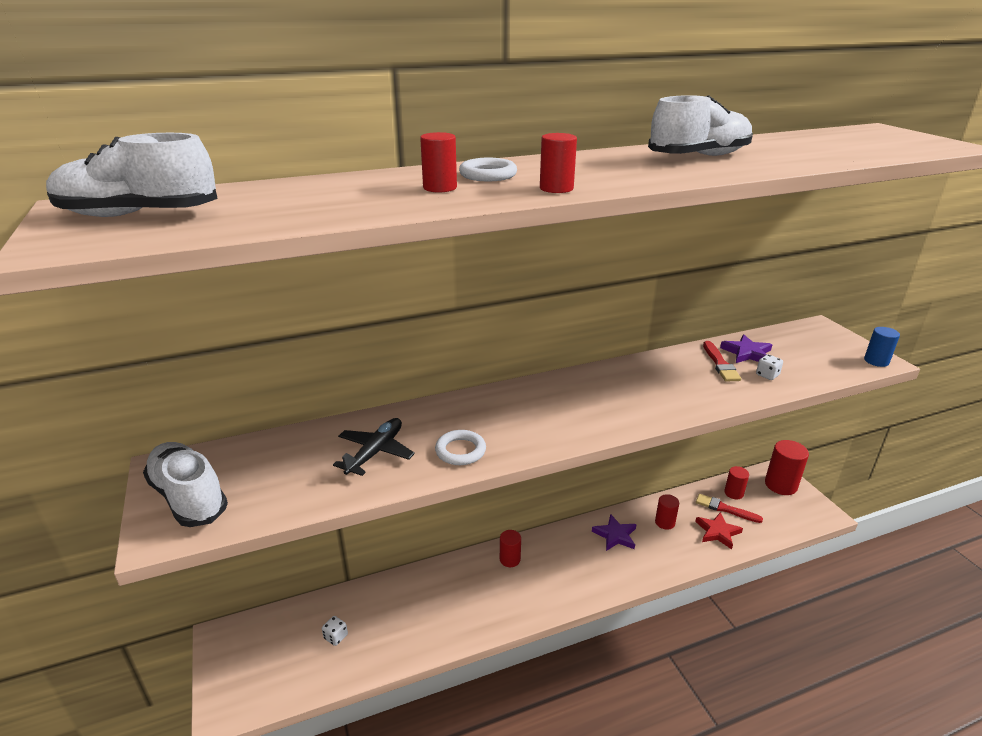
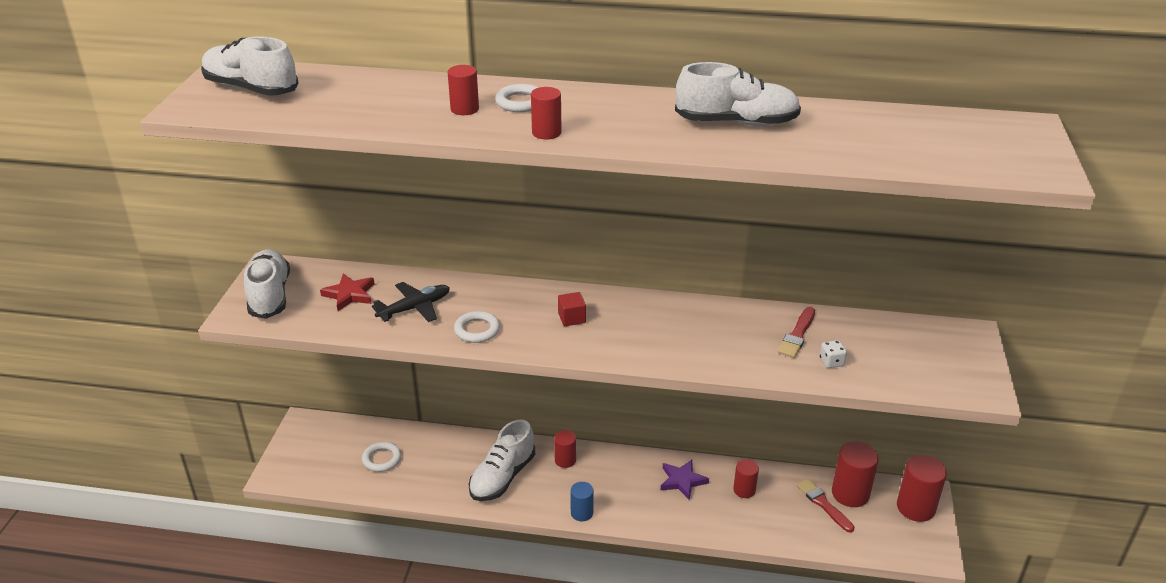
camera: 30 degrees right, 5 degrees up
(336, 637) = (381, 459): white dice -> white ring
(467, 600) = (502, 477): none -> white shoe
(536, 410) = (572, 318): none -> red cube
(717, 532) = (791, 521): red star -> red star (349, 294)
(733, 493) = (850, 493): red cylinder -> red cylinder, size x1.68
(747, 353) = (842, 333): purple star -> none
(876, 361) = (978, 390): blue cylinder -> blue cylinder (582, 513)

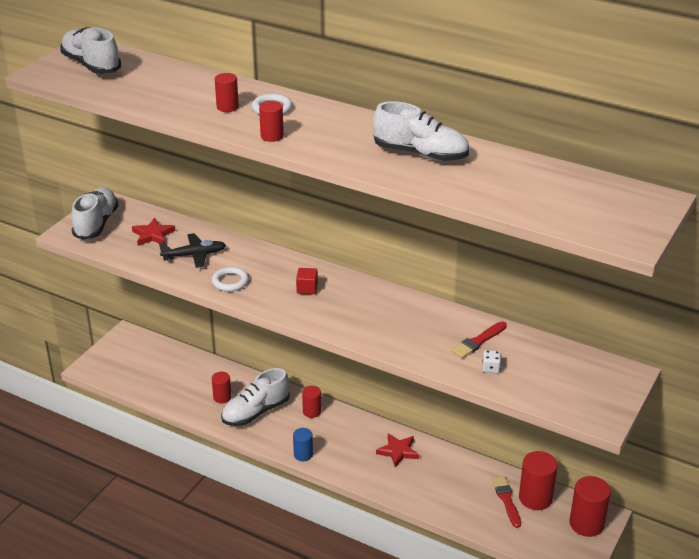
camera: 20 degrees right, 0 degrees up
(381, 459) = (171, 376): white ring -> none
(682, 481) = (398, 451): purple star -> red star
(744, 490) = (445, 472): red cylinder -> red cylinder (222, 397)

